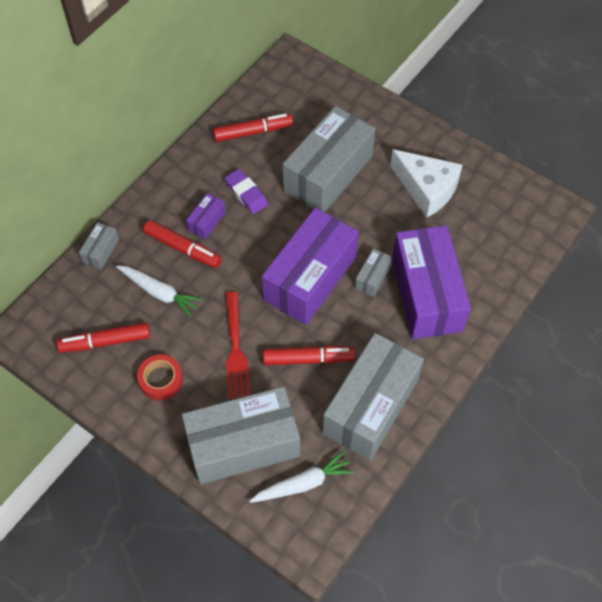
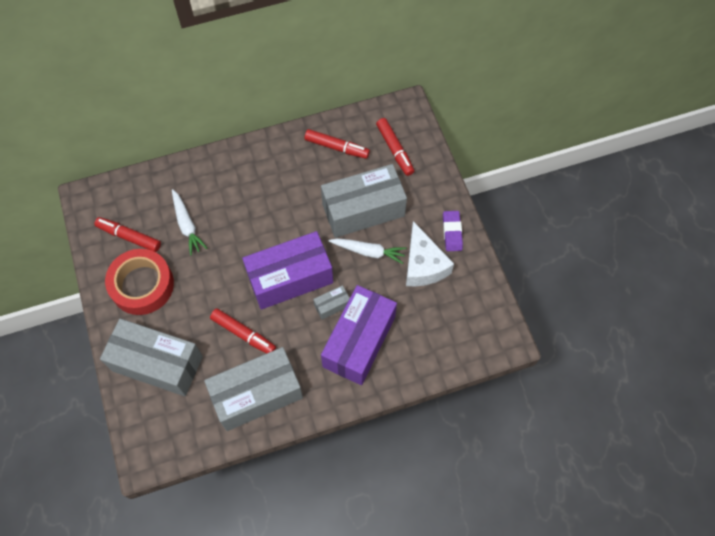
camera: 35 degrees right, 5 degrees up
(101, 251) = (173, 172): grey box -> none
(161, 380) = (142, 285): red tape -> red tape, size x1.84
(183, 248) = (225, 203): red marker -> red marker (395, 150)
(207, 221) = (255, 194): purple box -> none
(235, 349) = (203, 296): red fork -> none
(246, 193) = (296, 190): purple eraser -> purple eraser (452, 232)
(303, 483) = (173, 415): white carrot -> white carrot (368, 251)

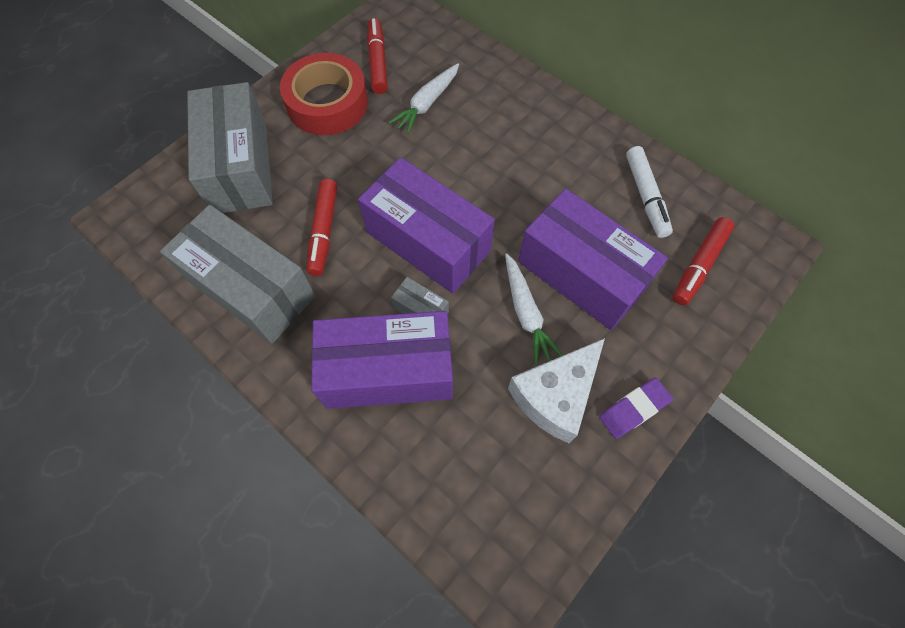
camera: 60 degrees right, 0 degrees up
(337, 147) = (646, 196): red marker -> white marker
(363, 210) = (581, 274): grey box -> purple box

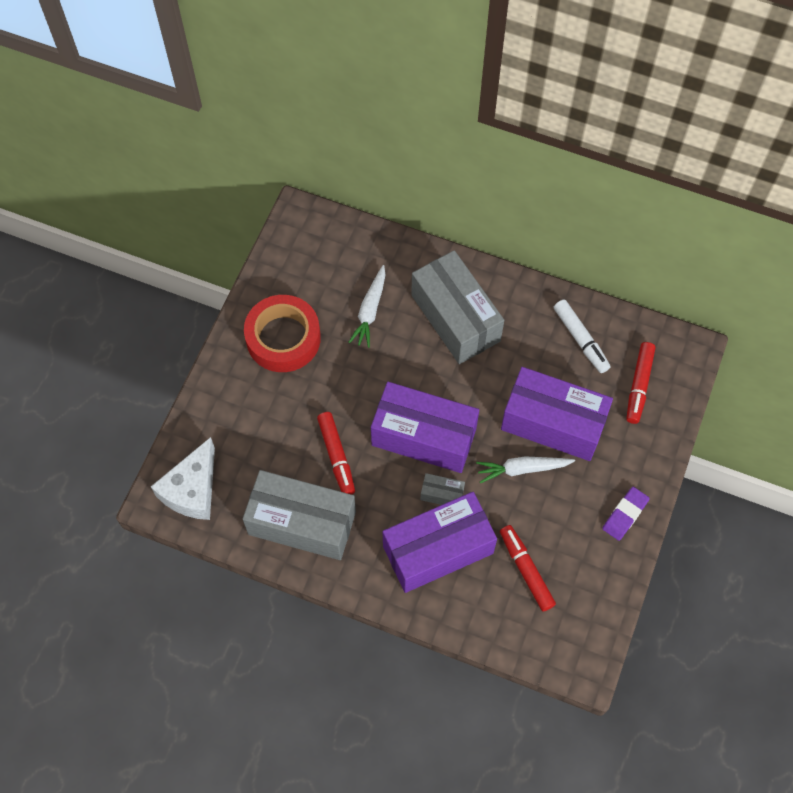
camera: 20 degrees left, 0 degrees up
(240, 167) = (238, 423): grey box -> grey box (455, 318)
(377, 62) = (308, 282): red marker -> red marker (526, 570)
(526, 313) = (522, 469): white carrot -> white carrot turned 120 degrees clockwise
(555, 396) = (566, 525): white cheese -> white cheese (192, 490)

